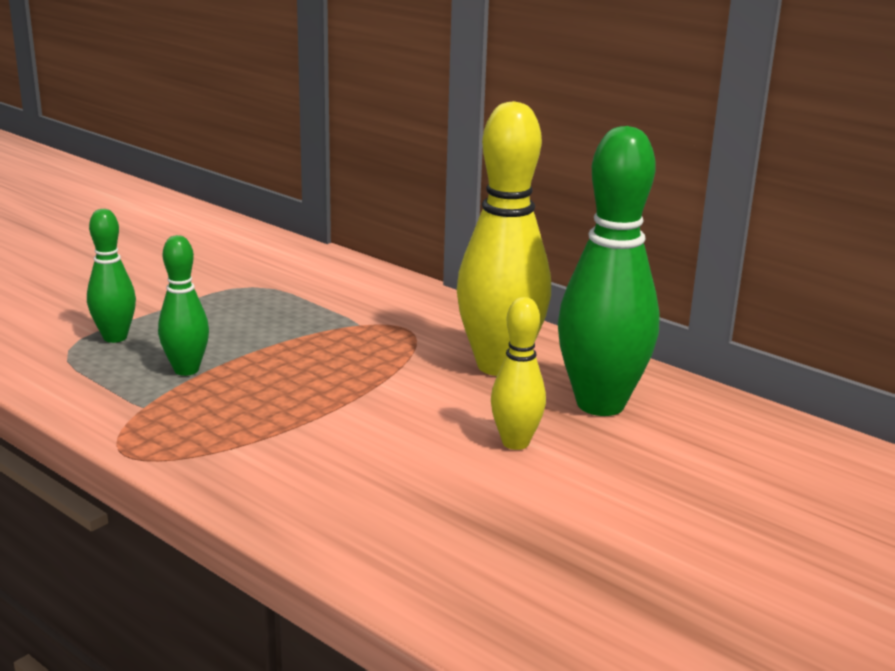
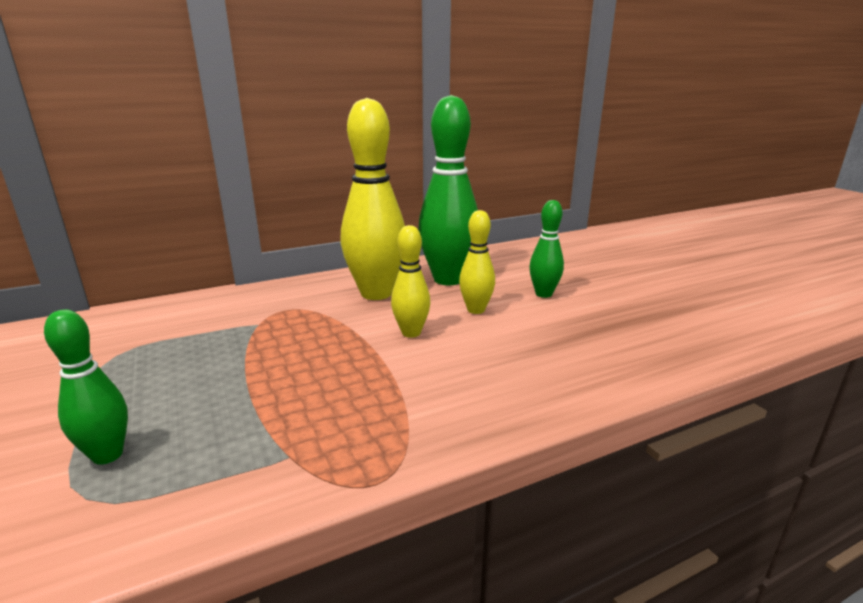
camera: 65 degrees left, 0 degrees up
(186, 370) = (241, 418): green bowling pin -> green bowling pin (543, 294)
(409, 412) = (411, 333): none -> yellow bowling pin

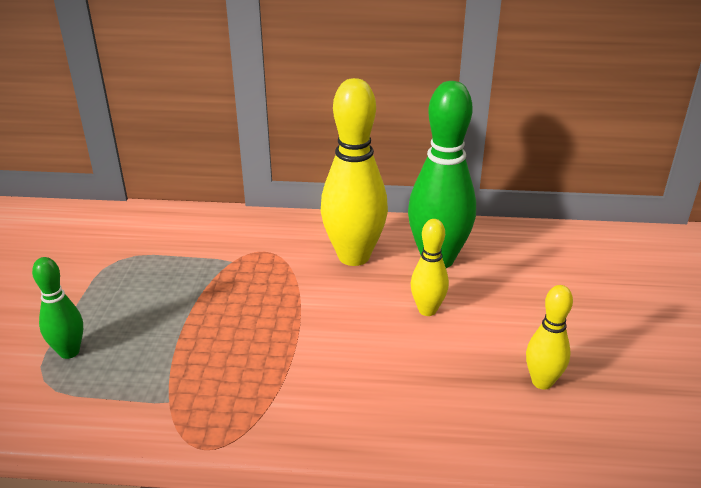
camera: 30 degrees right, 10 degrees up
(411, 333) = (344, 317): yellow bowling pin -> yellow bowling pin (542, 382)
(543, 294) = (517, 313): green bowling pin -> none

